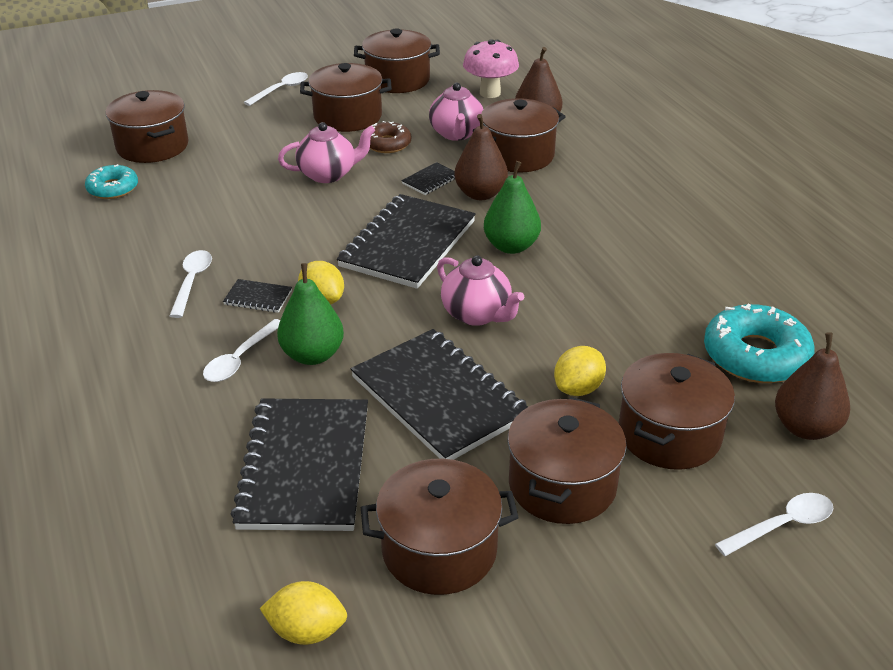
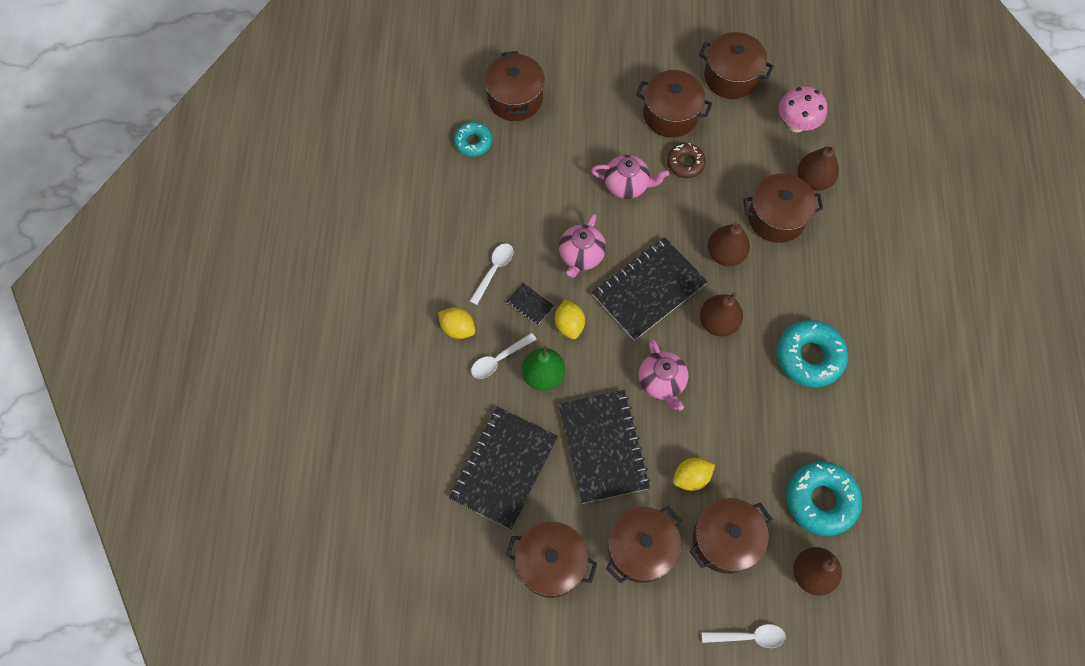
camera: 25 degrees right, 30 degrees up
(281, 90) = (634, 56): white spoon -> none
(307, 631) = (462, 584): yellow lemon -> yellow lemon (458, 328)
(430, 180) = (697, 222): black notebook -> none
(456, 134) = (743, 171): pink teapot -> pink teapot (581, 256)
(511, 246) = (718, 322): green pear -> brown pear
(638, 243) = (809, 356): none -> turquoise donut

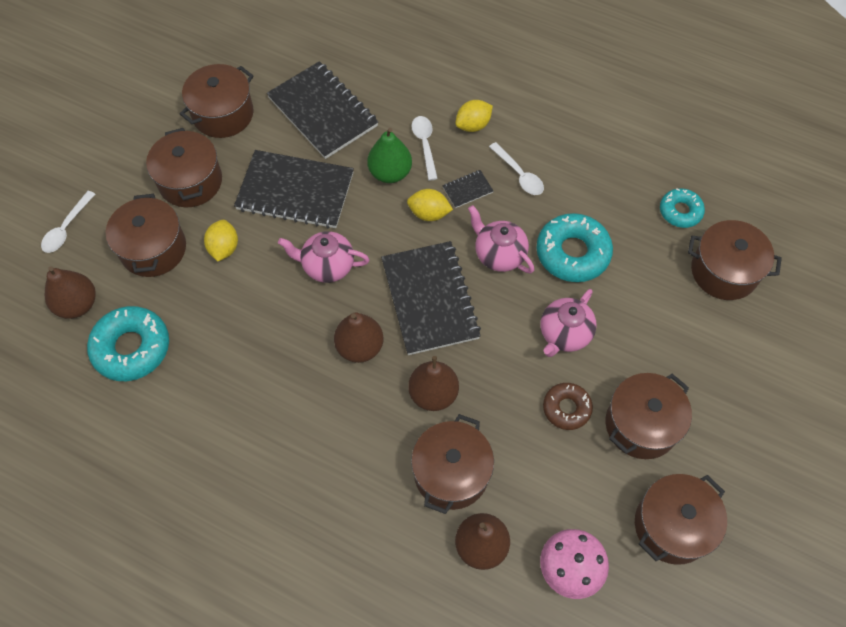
camera: 115 degrees right, 5 degrees down
(809, 356) = (273, 417): turquoise donut -> turquoise donut (572, 253)

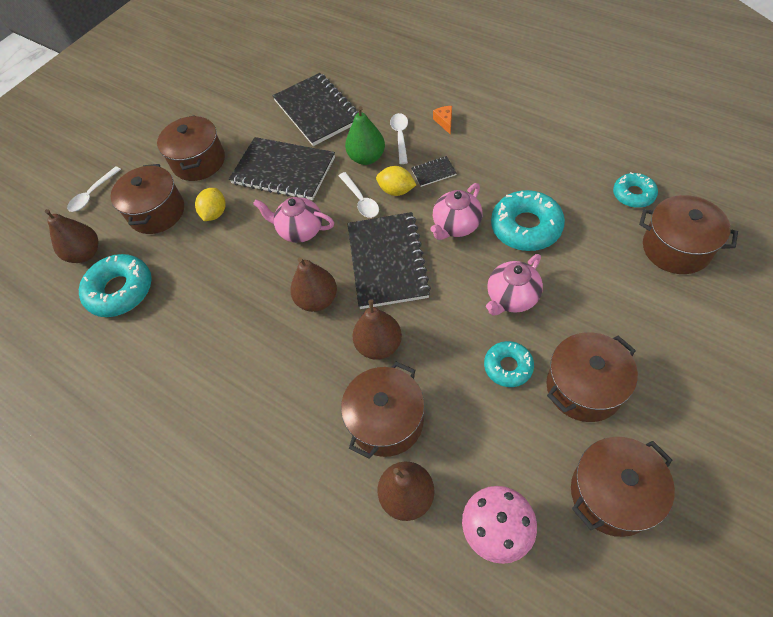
camera: 15 degrees right, 5 degrees down
(223, 114) = (236, 112): brown pot -> none
(473, 125) = (444, 122): yellow lemon -> orange cheese
(499, 254) = (456, 226): pink teapot -> pink teapot turned 105 degrees counterclockwise
(519, 174) = (482, 161): white spoon -> white spoon (361, 200)
(566, 408) = (508, 367): brown donut -> turquoise donut

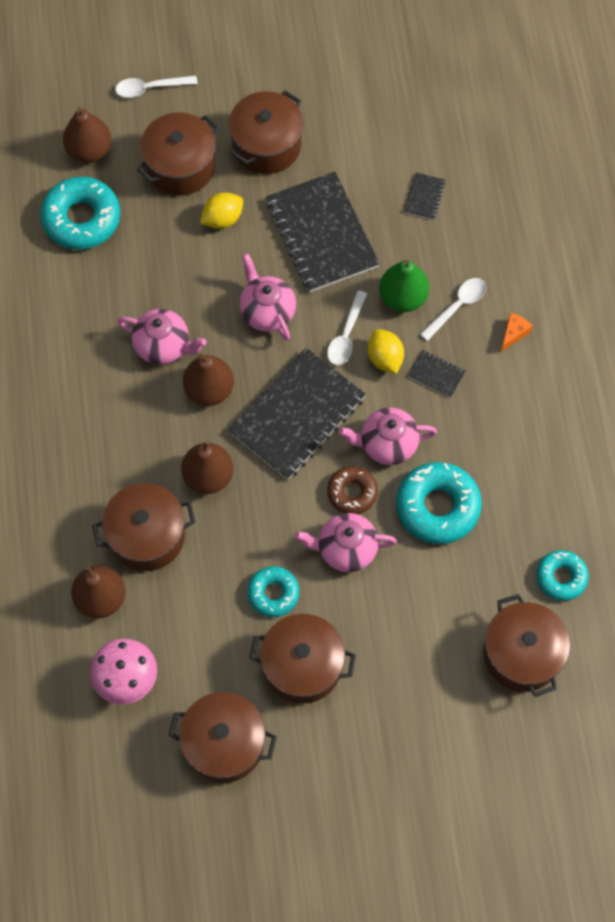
camera: 40 degrees right, 10 degrees up
(258, 305) = (163, 346): none -> pink teapot
(317, 111) = (424, 197): black notebook -> black notebook, size x0.41
(472, 267) = (352, 492): none -> brown donut

